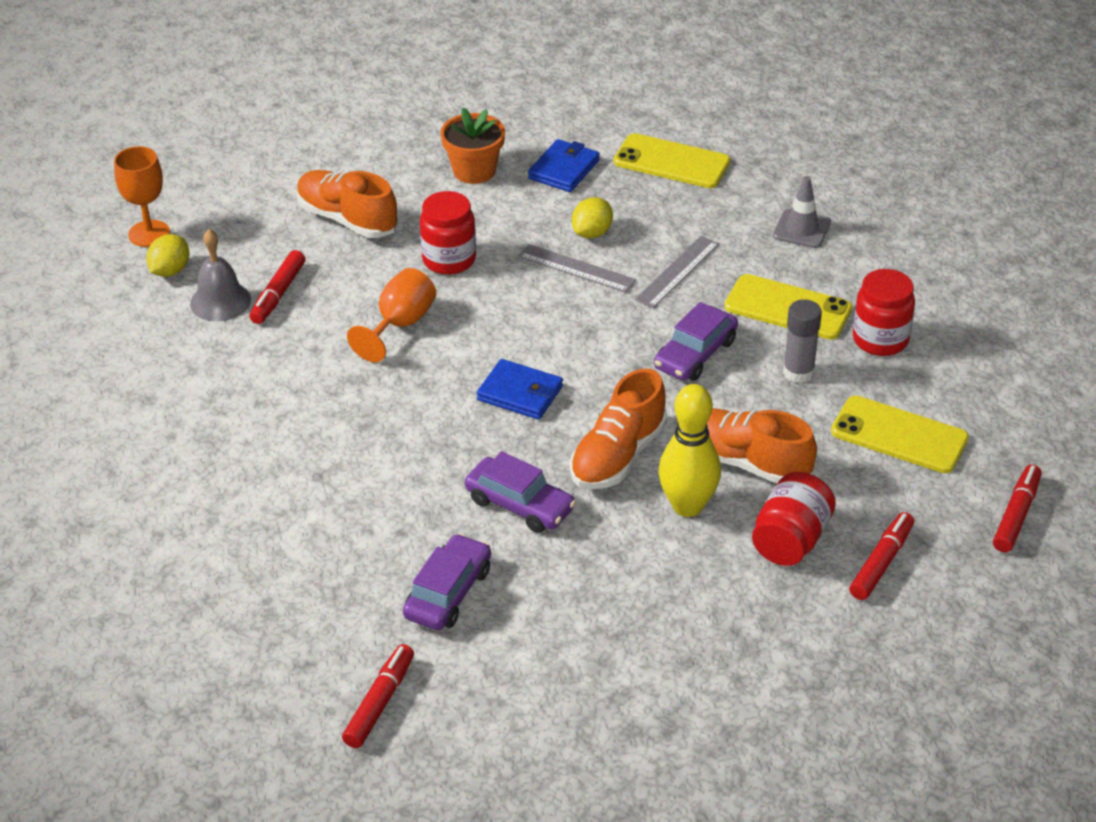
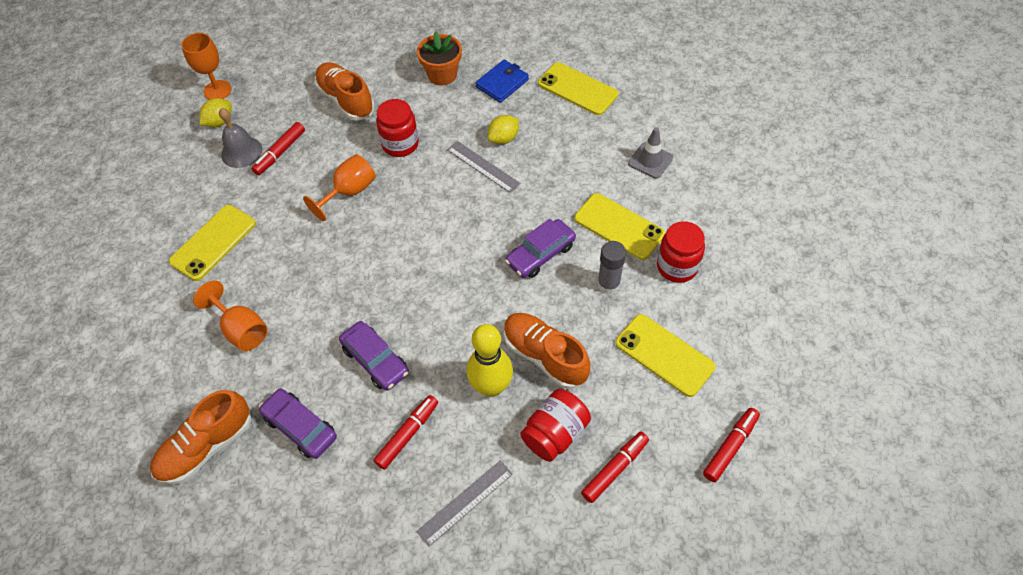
camera: 15 degrees right, 15 degrees up
(228, 412) = (213, 242): none -> yellow phone
(316, 502) = (241, 329): none -> orange goblet
(379, 702) = (220, 513): red marker -> red marker (407, 434)
(448, 593) = (300, 427): purple car -> purple car turned 90 degrees counterclockwise
(520, 393) = (408, 264): blue wallet -> none
(618, 456) = (457, 332): orange shoe -> orange shoe (206, 447)
(677, 272) = (551, 181): grey ruler -> grey ruler (465, 502)

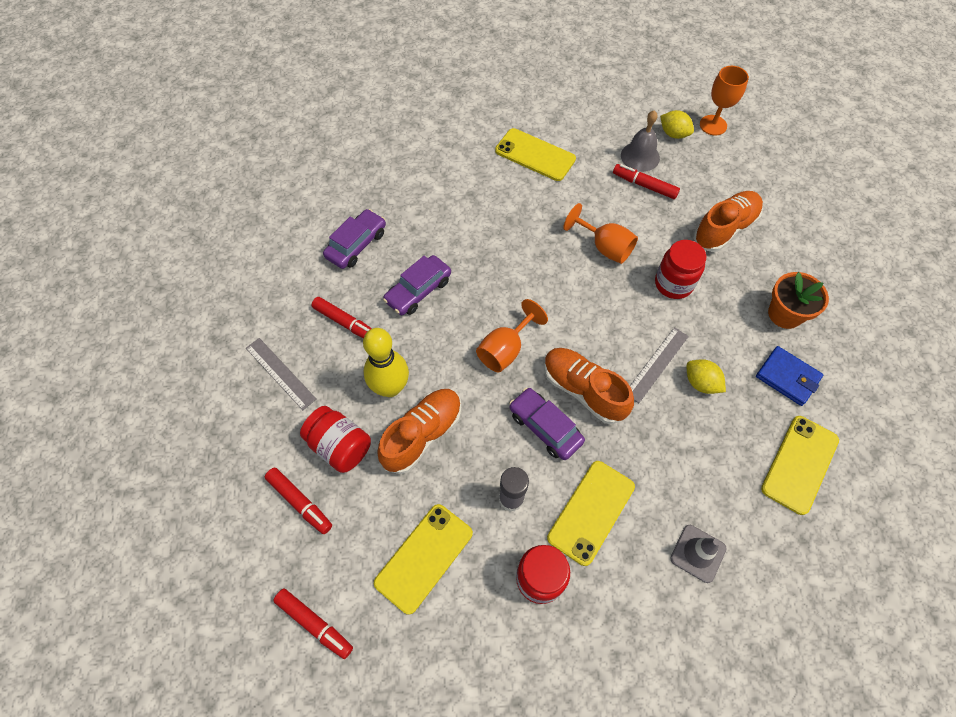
camera: 85 degrees right, 5 degrees up
(206, 447) = (343, 186): orange shoe -> orange shoe (583, 390)
(241, 329) = (448, 190): orange goblet -> orange goblet (505, 349)

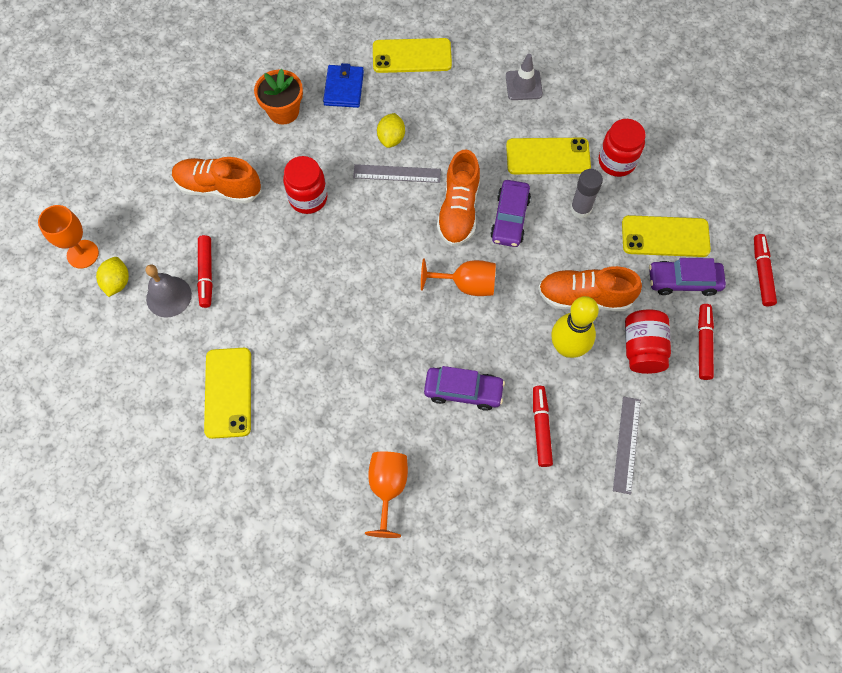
camera: 125 degrees left, 5 degrees up
(356, 244) = (456, 484): purple car -> purple car (683, 281)
(604, 247) = (305, 269): orange goblet -> orange goblet (387, 488)

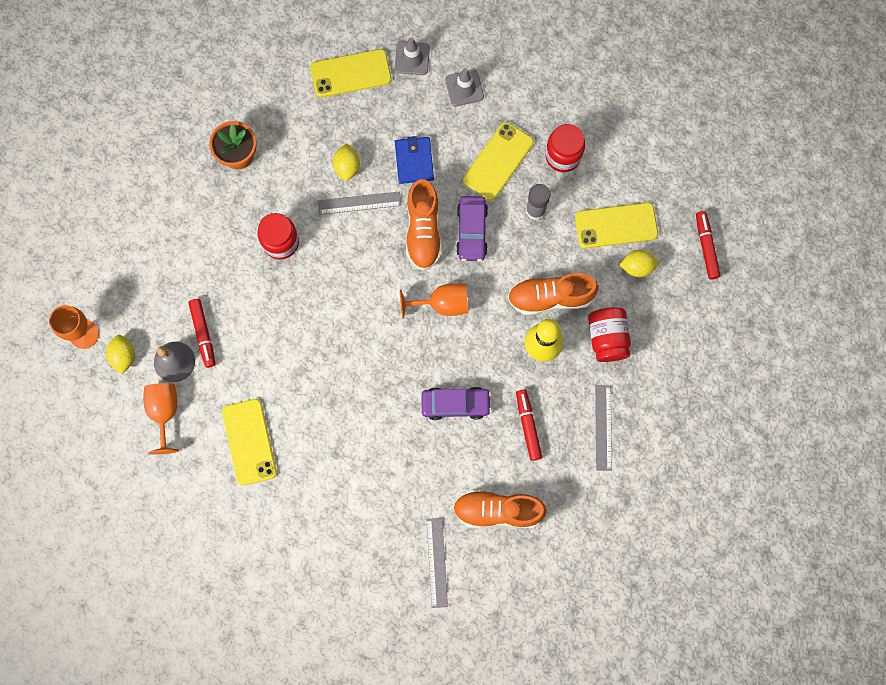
camera: 10 degrees left, 10 degrees up
(218, 188) = (194, 246): orange shoe -> orange shoe (497, 511)
(344, 88) = (291, 120): blue wallet -> blue wallet (414, 161)
(387, 488) = (405, 502): orange goblet -> orange goblet (164, 412)
(411, 565) = (437, 562): none -> grey ruler
(475, 52) = (412, 58): none -> grey traffic cone
(548, 156) = (498, 161): yellow phone -> yellow phone turned 45 degrees counterclockwise
(683, 281) = (637, 267): purple car -> yellow lemon
(703, 344) = (660, 324): red marker -> none

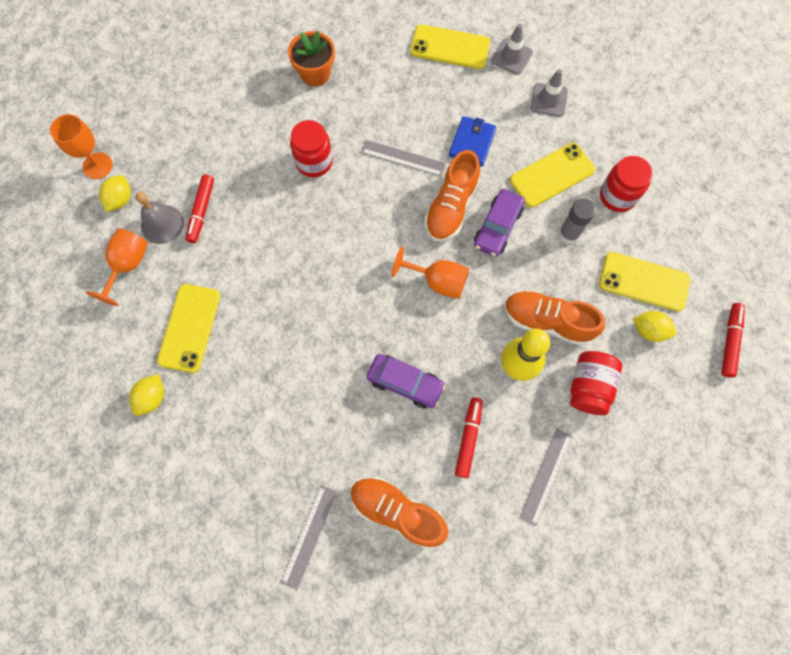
camera: 25 degrees right, 5 degrees down
(347, 167) = (407, 123): yellow lemon -> yellow lemon (152, 398)

